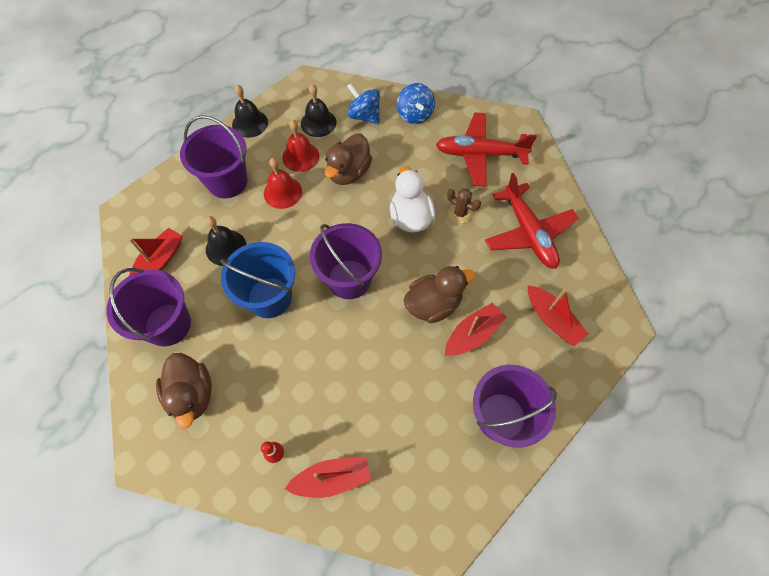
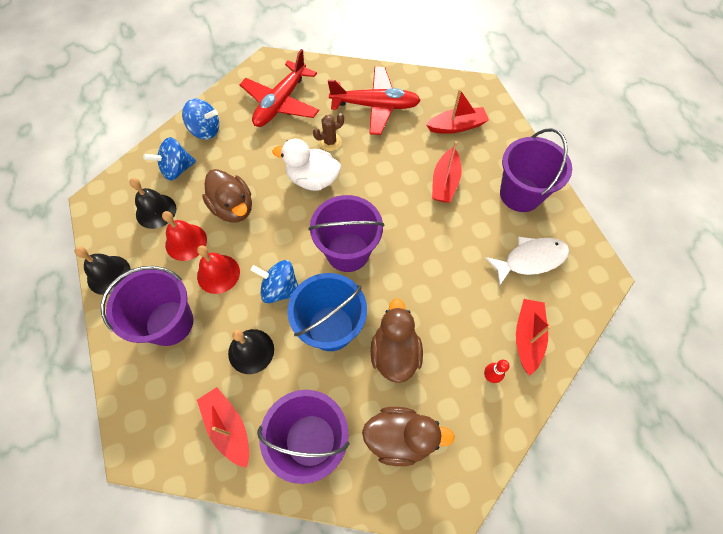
camera: 65 degrees left, 0 degrees up
(289, 242) = (280, 289): none -> blue spinning top
(423, 454) = (530, 259): none -> white fish
(433, 304) = (405, 198): brown duck -> brown duck (395, 353)
(473, 334) = (445, 182): red boat -> red boat turned 150 degrees counterclockwise

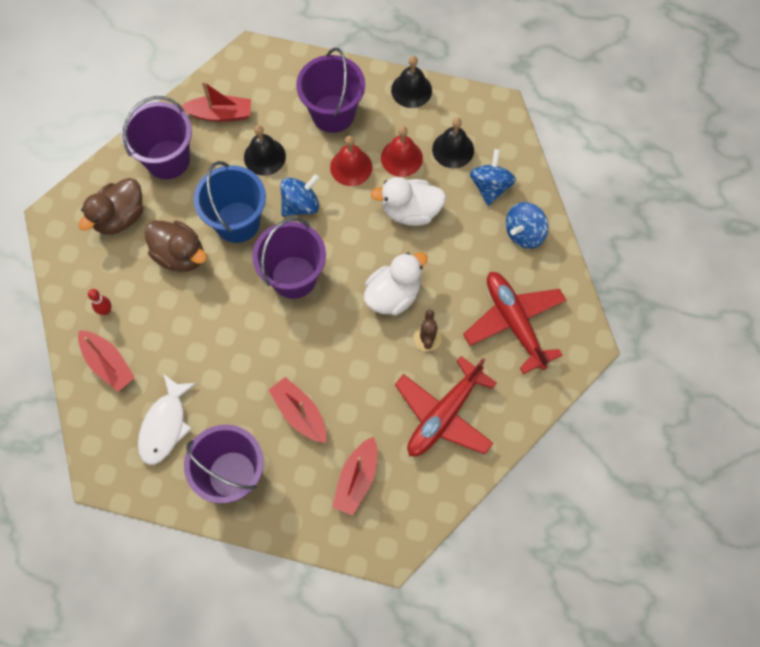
camera: 125 degrees right, 5 degrees up
(233, 208) = (410, 211): brown duck -> white duck

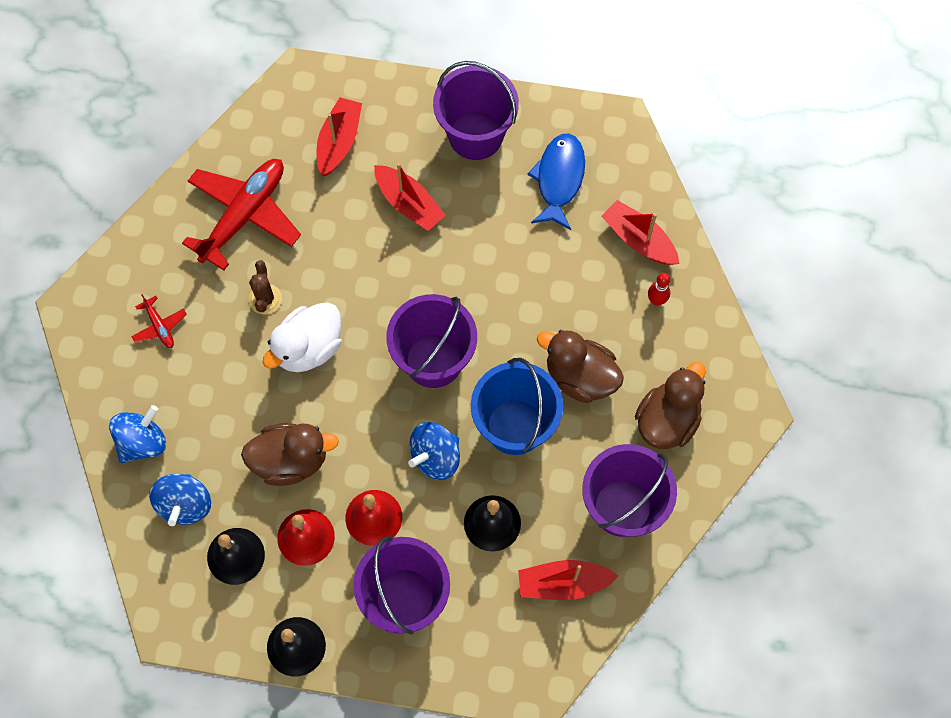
camera: 175 degrees right, 0 degrees up
(165, 425) = (559, 179): white fish -> blue fish
(410, 211) = (291, 460): white duck -> brown duck
(514, 322) = (160, 326): red plane -> red plane, size x0.44

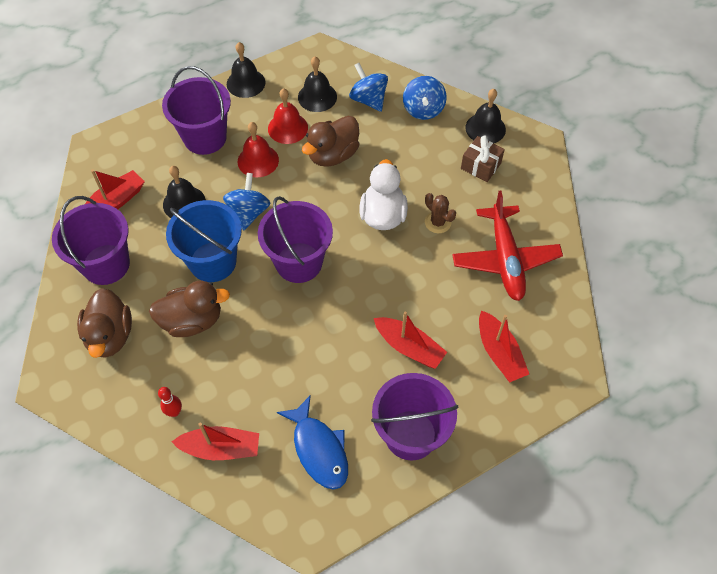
camera: 140 degrees right, 10 degrees down
(106, 366) = (485, 128): none -> black bell
(160, 326) = (480, 166): red plane -> brown gift
(409, 204) = (409, 347): red boat -> red boat turned 150 degrees counterclockwise

